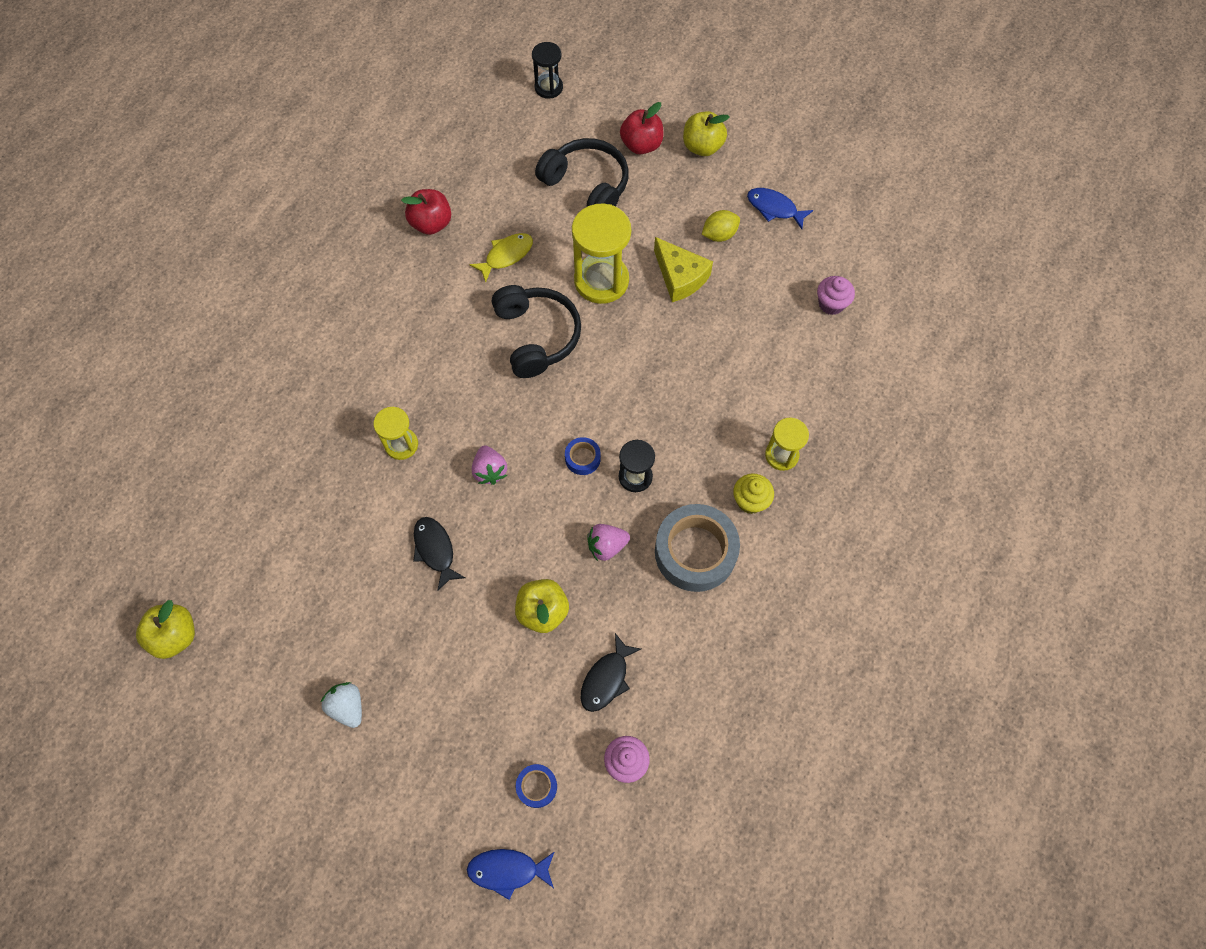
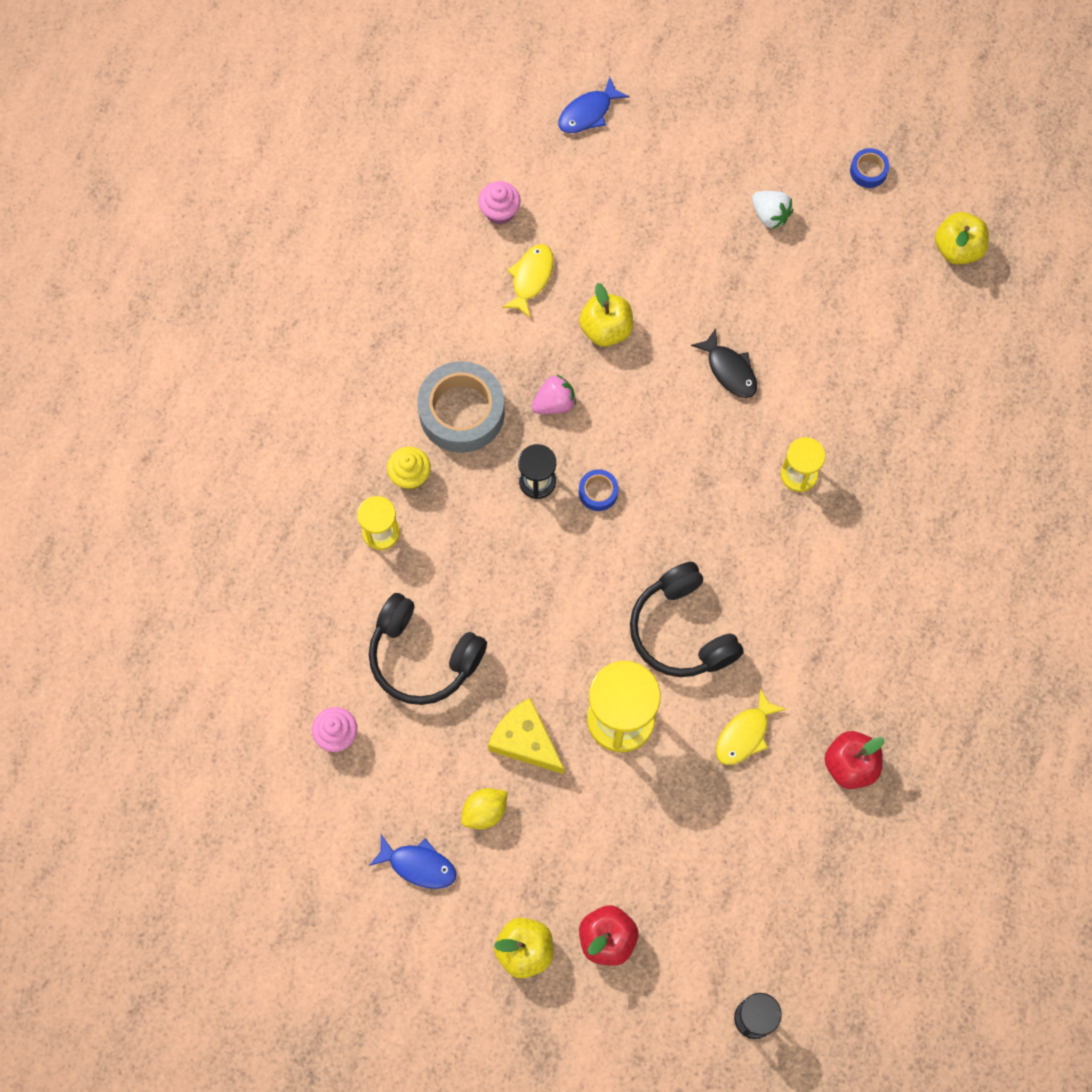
camera: 170 degrees right, 5 degrees up
(490, 471) = (695, 461): pink strawberry -> none
(508, 870) = (588, 112): blue fish -> blue fish turned 150 degrees clockwise
(537, 786) = (577, 179): blue tape -> blue tape (868, 171)
(587, 185) = (667, 859): black headphones -> black headphones (423, 656)
(606, 678) = (531, 278): black fish -> yellow fish

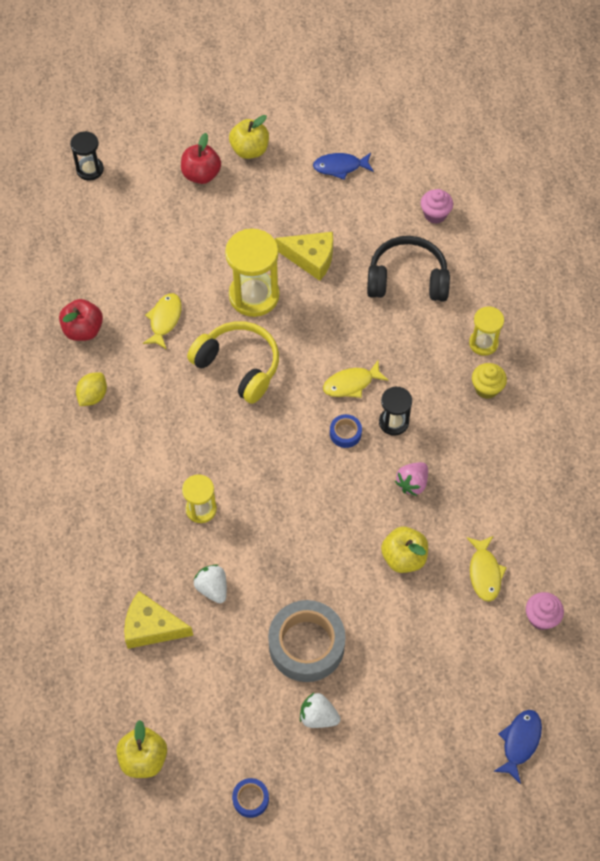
camera: 155 degrees right, 10 degrees down
(461, 412) = (476, 447): grey tape -> grey tape (306, 645)
(485, 811) = (315, 210): yellow lemon -> yellow lemon (93, 396)
(561, 549) = (351, 384): none -> yellow fish
(682, 630) = (238, 366): black headphones -> yellow headphones
(729, 370) = (291, 567): black fish -> none
(822, 383) = (212, 588): none -> white strawberry
(902, 370) = (152, 627): none -> yellow cheese

